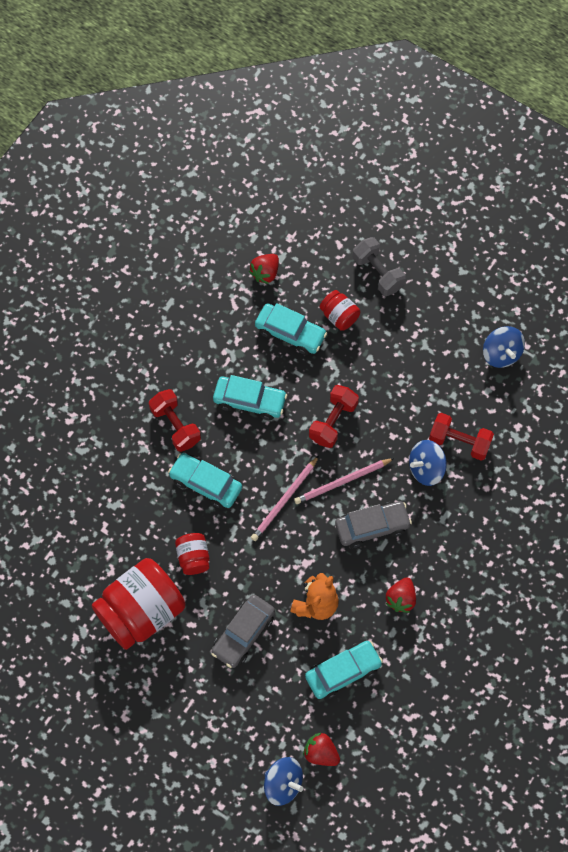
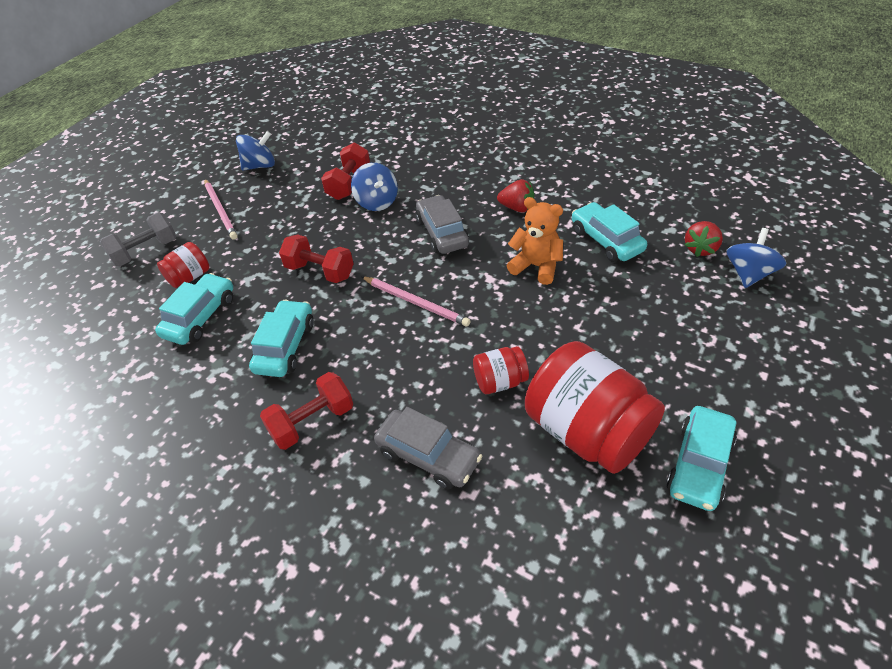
camera: 90 degrees left, 20 degrees down
(205, 484) = (397, 379): turquoise car -> turquoise car (699, 465)
(243, 634) = (587, 323): grey car -> grey car (428, 455)
(265, 273) = (110, 348): red strawberry -> none
(342, 482) = (392, 258): pink pencil -> pink pencil (220, 210)

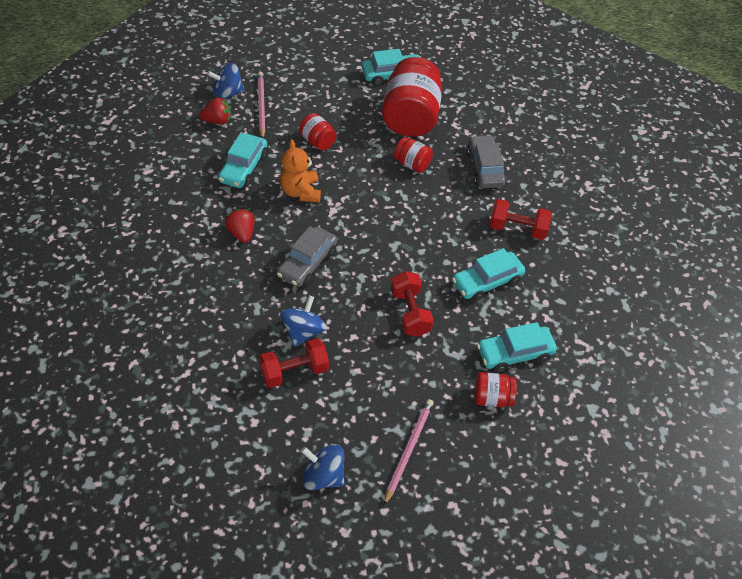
camera: 135 degrees left, 5 degrees up
(145, 251) = (501, 463): grey dumbbell -> none
(416, 303) = (389, 236): pink pencil -> pink pencil (261, 106)
(606, 314) = (317, 141): none -> red jar

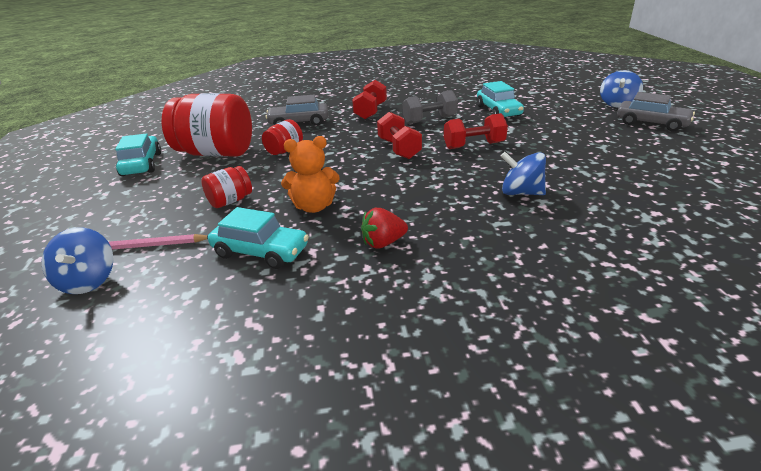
camera: 85 degrees left, 20 degrees down
(217, 120) = (147, 285): red strawberry -> none
(294, 371) = (575, 194): red dumbbell -> red dumbbell (399, 149)
(307, 263) = (425, 196): grey car -> grey car (651, 123)
(323, 476) = (681, 173): blue spinning top -> blue spinning top (617, 104)
(408, 450) = (618, 142): pink pencil -> none
(487, 282) = (429, 120): turquoise car -> grey dumbbell
(492, 398) = (544, 117): red jar -> none

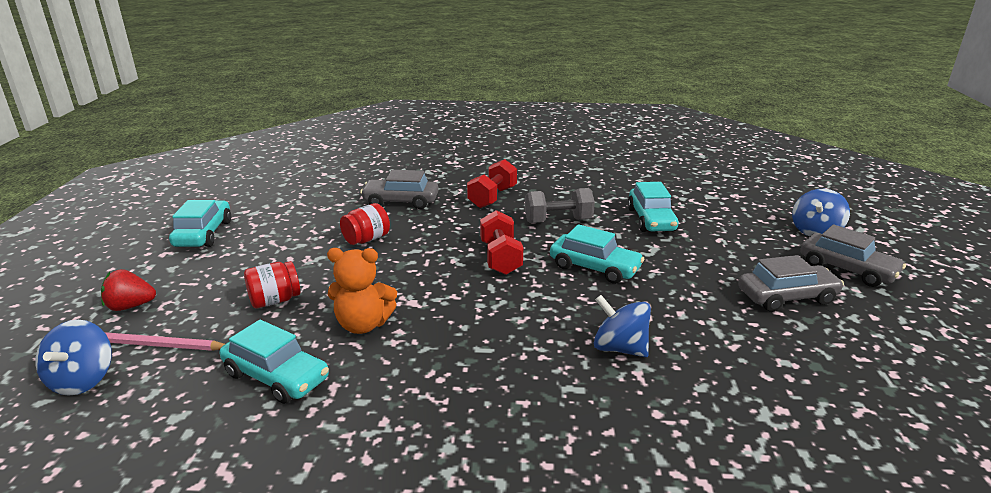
camera: 10 degrees right, 5 degrees down
(216, 153) = (289, 231): red jar -> none
(383, 243) = (418, 391): red strawberry -> red strawberry (130, 306)
(474, 145) = (594, 267): red dumbbell -> turquoise car
(620, 145) = (786, 297): none -> grey car

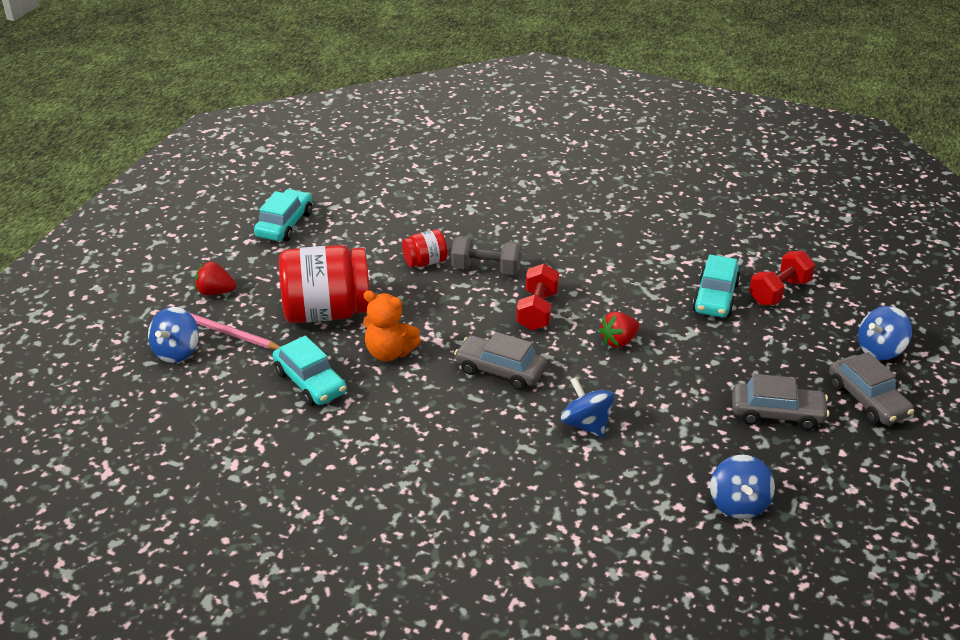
camera: 20 degrees right, 10 degrees up
(275, 300) = (327, 312): red jar -> red jar, size x2.10
(401, 202) = (476, 221): grey car -> grey car (500, 370)
(492, 197) = (570, 234): red dumbbell -> red dumbbell (779, 292)
(558, 221) = (618, 278): grey dumbbell -> grey dumbbell (486, 269)
(594, 267) = (618, 341): turquoise car -> red strawberry
(836, 390) = (738, 504): none -> blue spinning top

